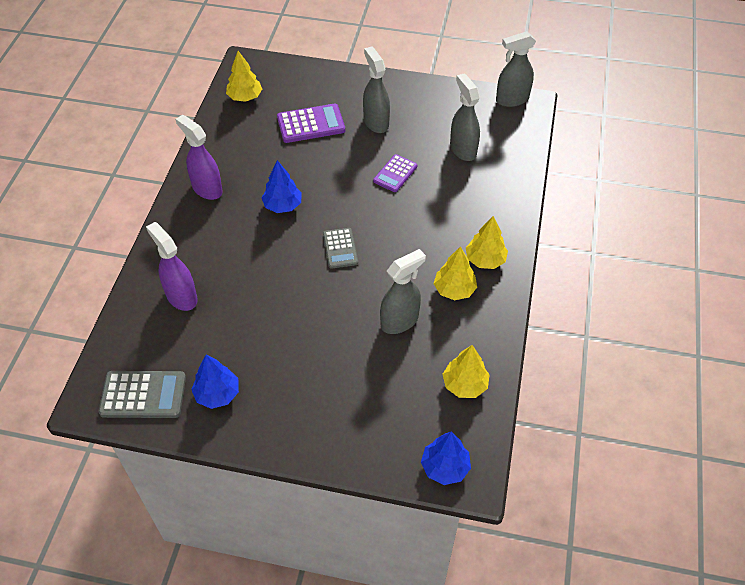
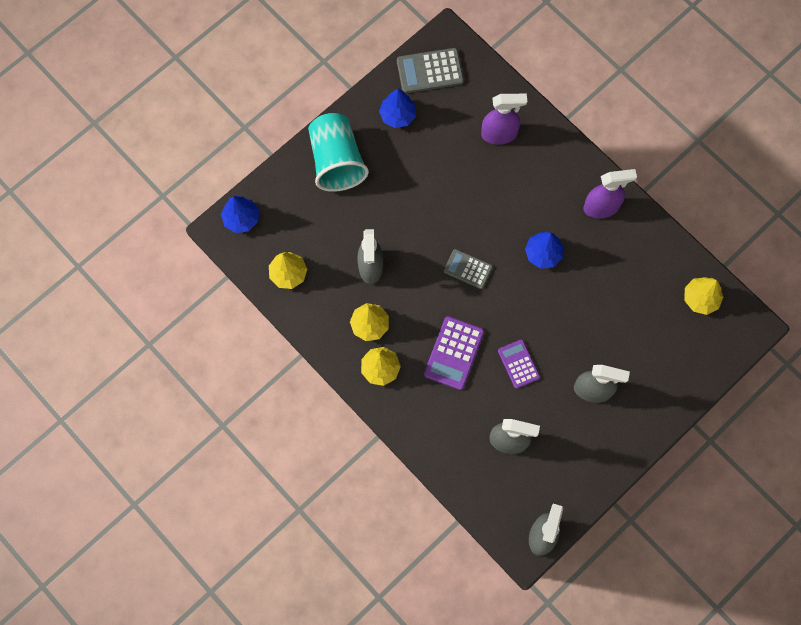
camera: 125 degrees right, 20 degrees up
(143, 395) = (430, 71): grey calculator -> grey calculator turned 45 degrees clockwise
(311, 124) = (626, 333): purple calculator -> purple calculator (454, 353)
(311, 418) = (336, 161): none -> turquoise cup

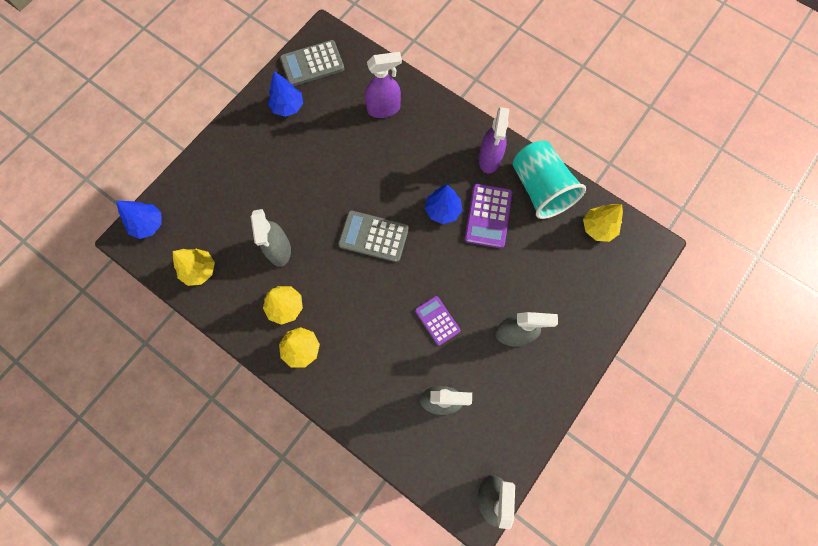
camera: 10 degrees left, 0 degrees up
(336, 161) = (235, 156): turquoise cup -> turquoise cup (540, 189)
(454, 353) = (372, 320): purple calculator -> purple calculator (488, 216)
(468, 269) = (373, 236): grey calculator -> grey calculator, size x1.52
(601, 207) = (489, 159): purple spray bottle -> purple spray bottle turned 120 degrees clockwise

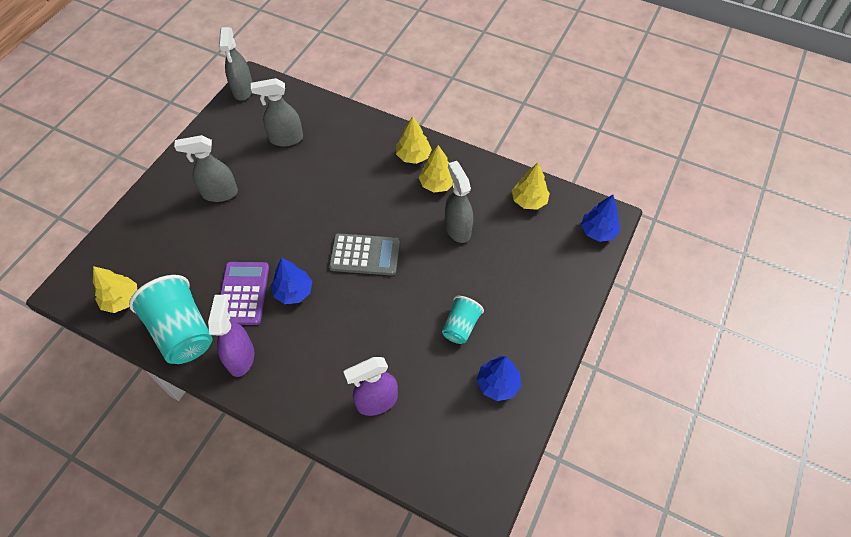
camera: 170 degrees right, 15 degrees down
(303, 156) = (460, 326): none -> turquoise cup
(312, 64) = (484, 451): grey calculator -> none
(437, 320) = (292, 194): purple calculator -> none

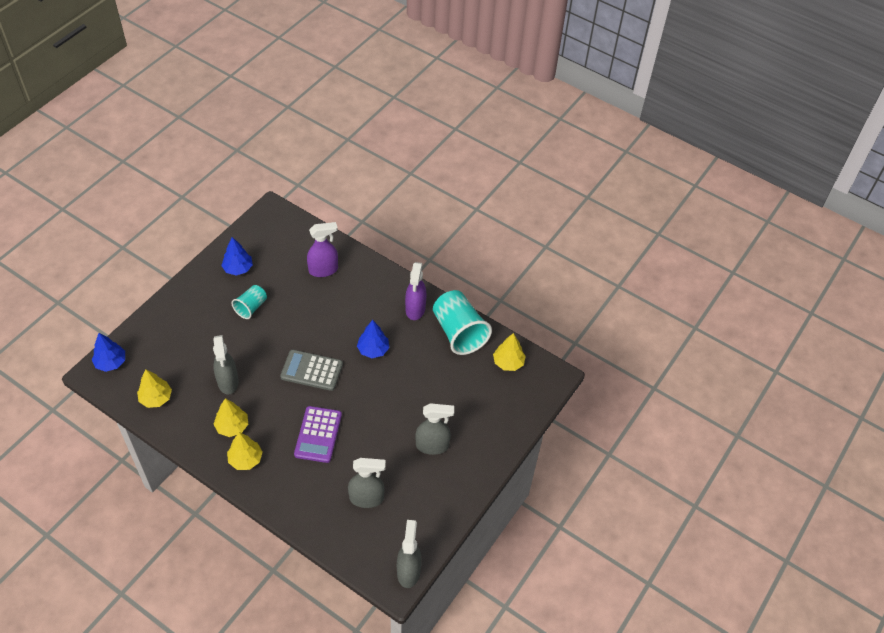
camera: 175 degrees left, 5 degrees down
(243, 293) = (413, 354): purple calculator -> purple calculator (318, 434)

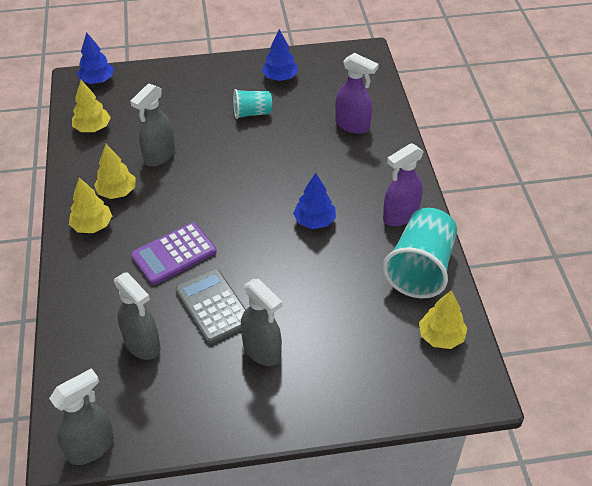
camera: 50 degrees right, 5 degrees down
(311, 370) = (237, 198): grey calculator -> grey calculator (213, 306)

